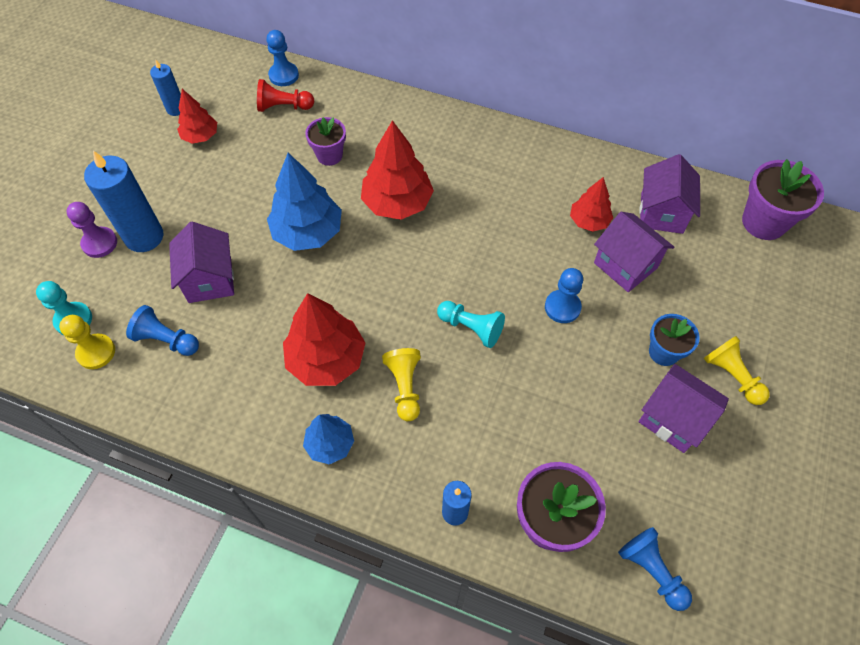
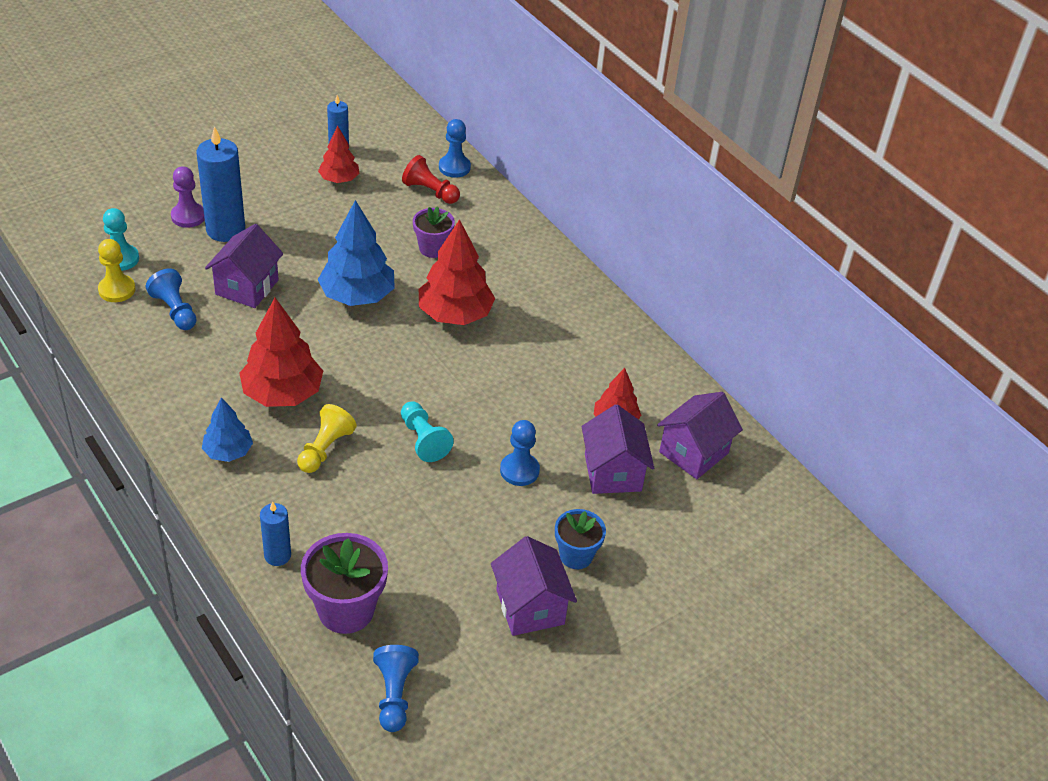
camera: 30 degrees right, 15 degrees down
(732, 376) = (620, 610): yellow pawn -> none
(763, 222) = (790, 515): purple flower pot -> none

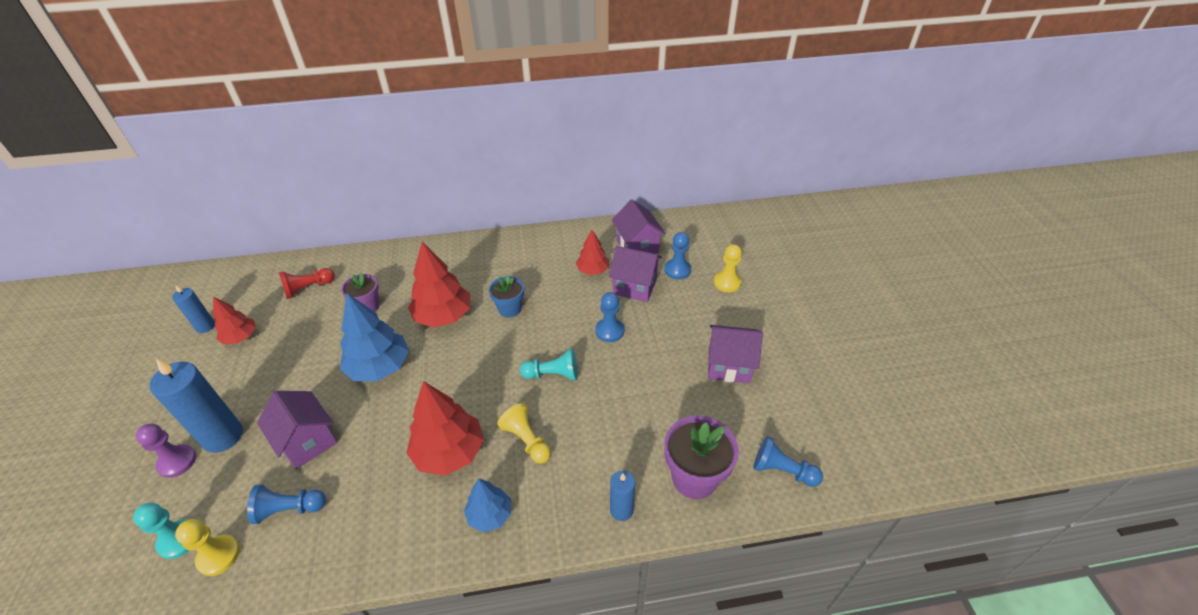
camera: 60 degrees left, 0 degrees up
(454, 167) = (296, 267): blue pawn -> blue pawn (677, 270)
(576, 555) = (694, 327): blue flower pot -> blue flower pot (510, 309)
(685, 572) = (727, 282): none -> yellow pawn

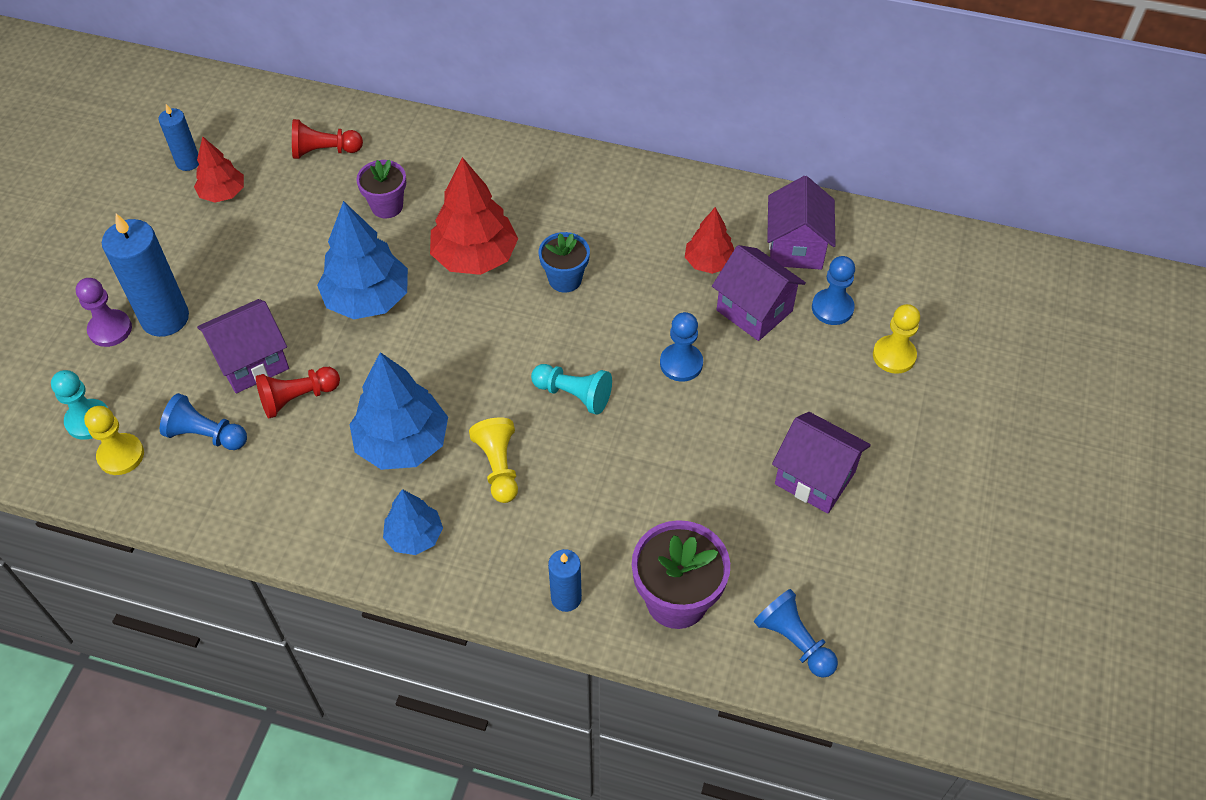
camera: 25 degrees right, 10 degrees up
(307, 441) = (252, 362): purple house -> purple house turned 75 degrees clockwise
(354, 452) = (297, 398): none -> red pawn
(449, 452) = (402, 443): red tree -> blue tree

